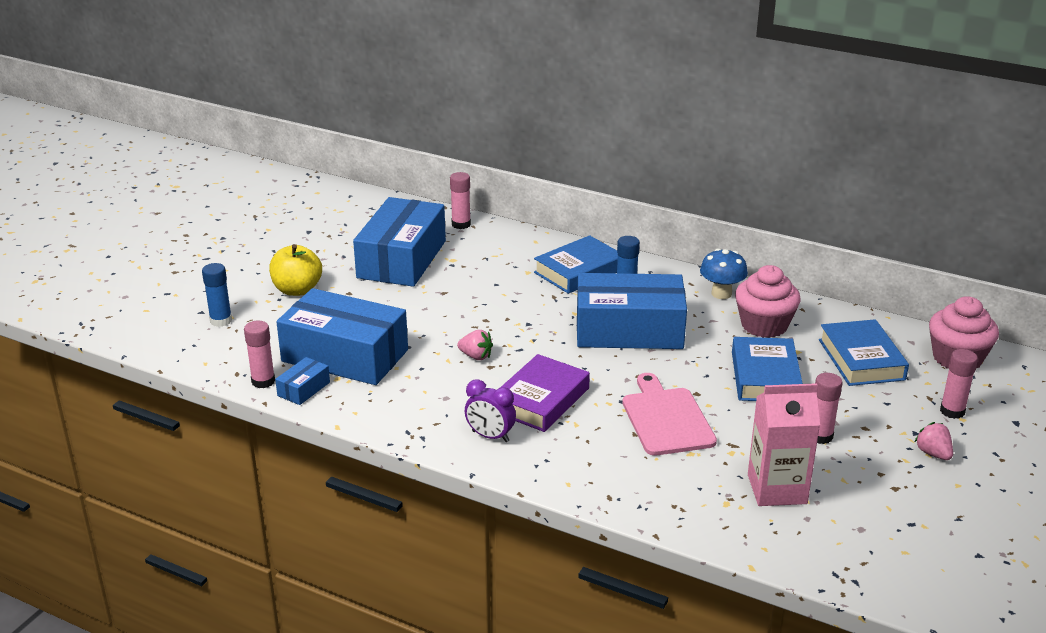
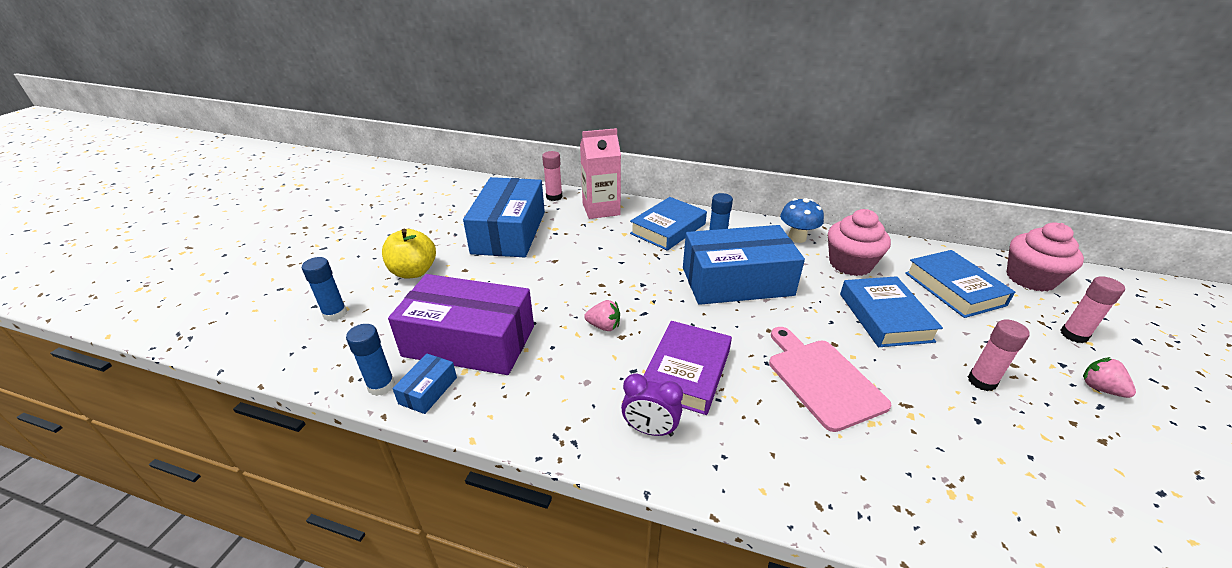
camera: 10 degrees left, 5 degrees up
(263, 381) = (381, 386): pink glue stick -> blue glue stick
(345, 356) = (469, 341): blue box -> purple box
(777, 489) = (990, 462): pink carton -> pink carton (601, 209)

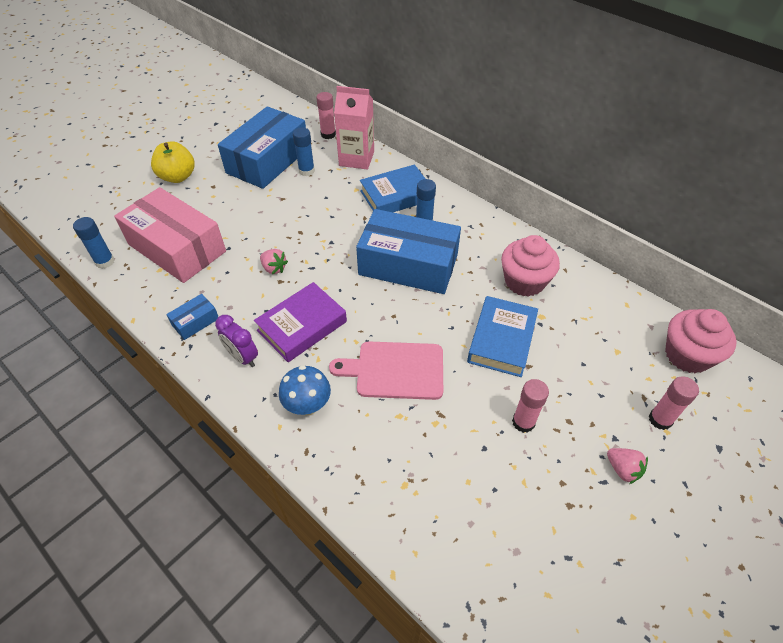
camera: 25 degrees right, 15 degrees up
(335, 314) = (109, 196): blue glue stick -> blue glue stick (306, 171)
(428, 390) = (129, 275): blue box -> blue box (195, 322)
(469, 341) = (177, 248): purple box -> pink box
(797, 238) = (502, 240): blue mushroom -> blue mushroom (308, 405)
(822, 380) = (395, 370): pink cutting board -> pink cutting board turned 90 degrees counterclockwise
(954, 289) = (596, 338): blue book -> none
(1100, 388) = (622, 469): pink strawberry -> pink strawberry turned 150 degrees clockwise

